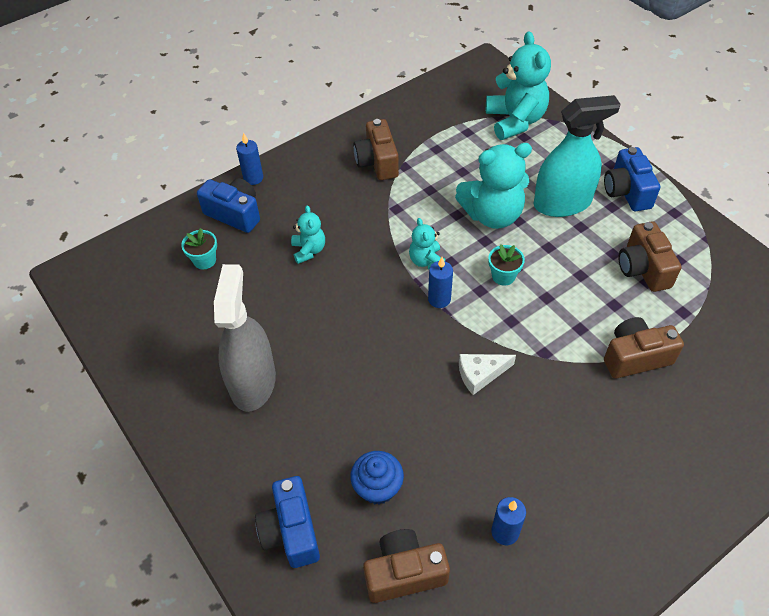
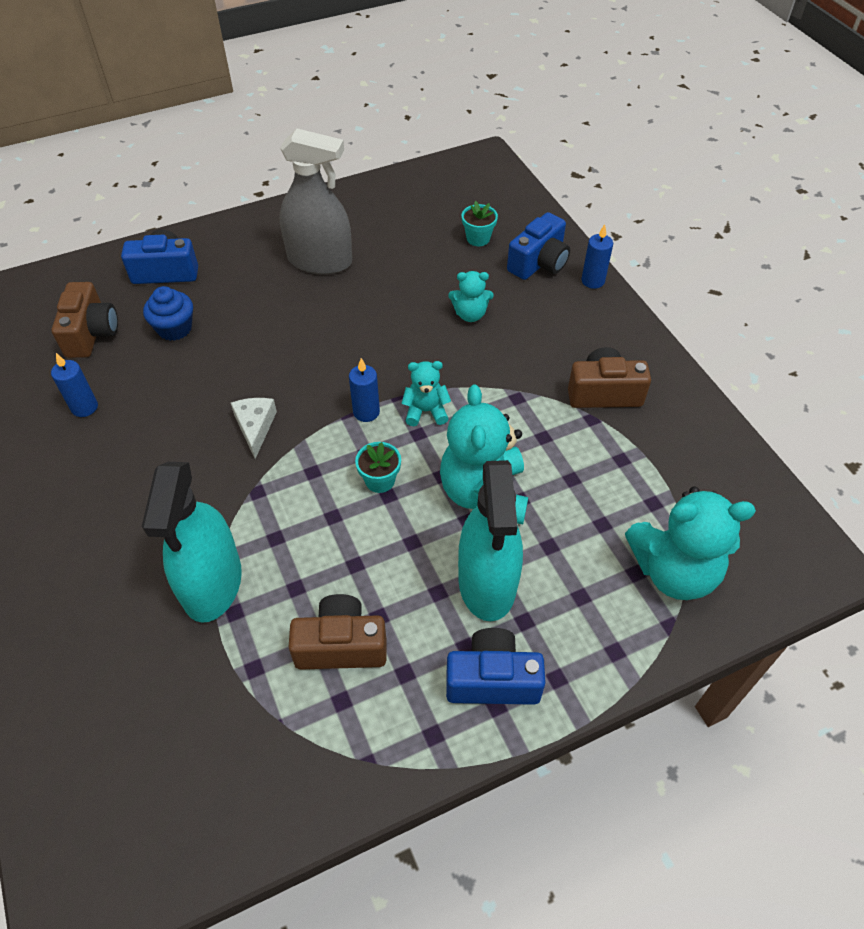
camera: 100 degrees right, 0 degrees up
(635, 357) = (212, 583): brown camera -> turquoise spray bottle

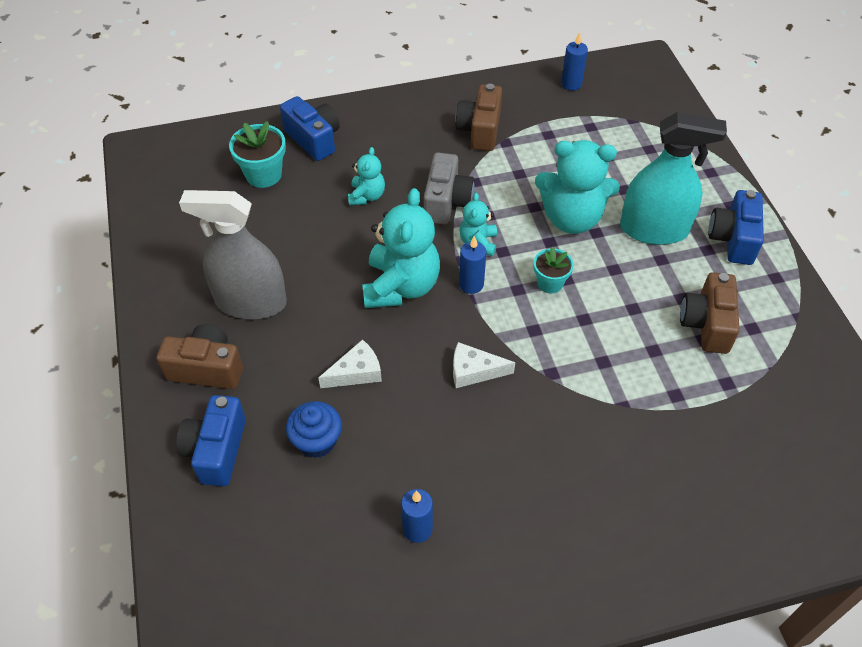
camera: 80 degrees left, 0 degrees up
(91, 333) = (301, 528): brown camera -> brown camera (207, 369)
(212, 583) = (647, 410): turquoise spray bottle -> none
(248, 342) = (356, 372): none -> white cheese
(320, 261) = (251, 302): grey spray bottle -> grey spray bottle turned 105 degrees counterclockwise
(478, 238) = (263, 174): turquoise flower pot -> turquoise flower pot, size x1.52
(479, 378) = (446, 202): none -> grey camera
(593, 281) = (349, 110): blue candle -> blue candle (571, 84)
(673, 571) = (648, 130): turquoise teddy bear -> turquoise teddy bear (401, 286)

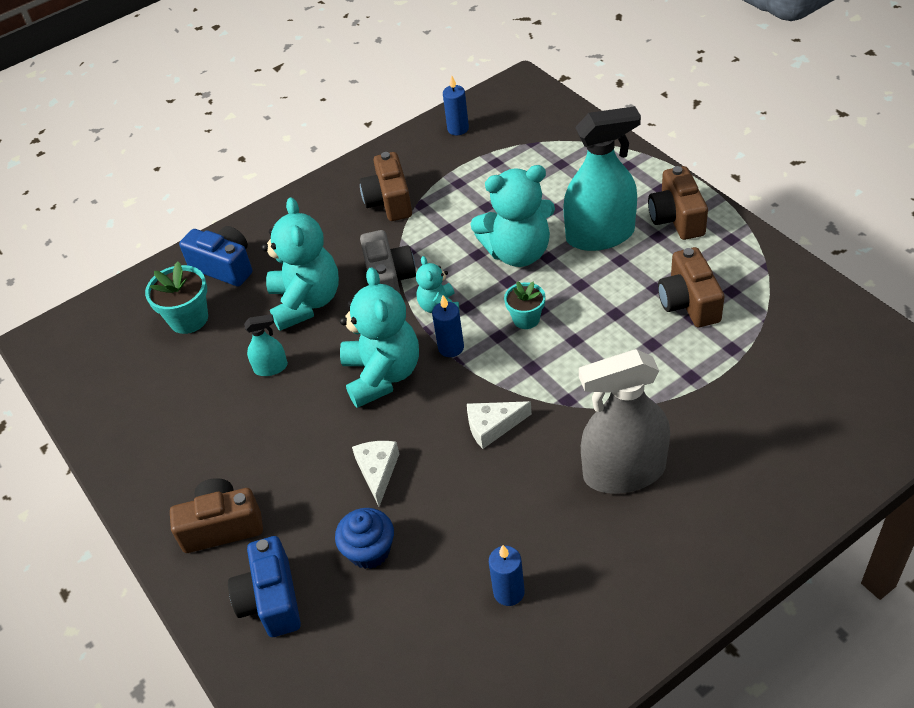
camera: 15 degrees left, 5 degrees down
(251, 302) = (236, 446): grey spray bottle -> grey spray bottle (624, 472)
(310, 244) = (271, 368): none -> turquoise spray bottle
(356, 372) = (377, 471): white cheese -> white cheese turned 45 degrees counterclockwise
(367, 196) = (306, 302): turquoise teddy bear -> turquoise teddy bear, size x1.91
(733, 239) = (676, 218): blue camera -> brown camera

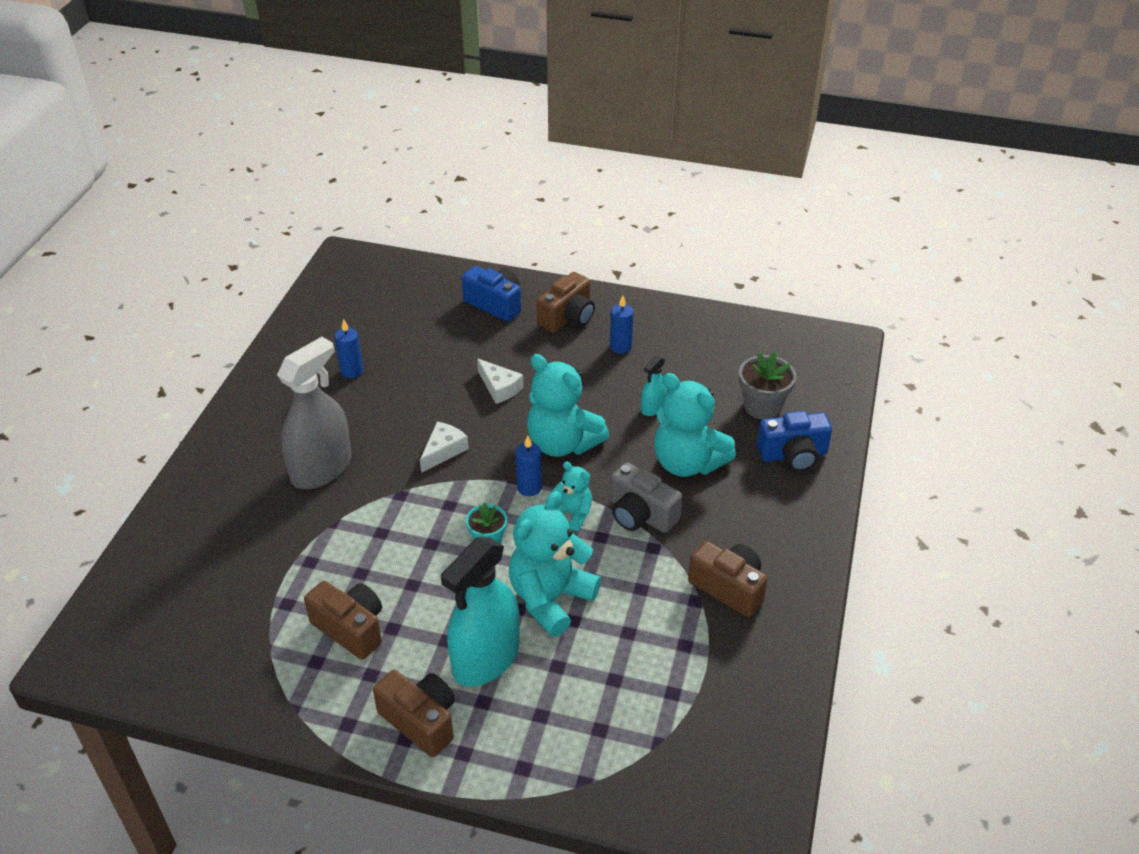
camera: 135 degrees right, 5 degrees down
(189, 319) = (762, 406): turquoise flower pot -> grey flower pot
(369, 551) = (460, 349): blue cupcake -> none
(458, 129) = (760, 717): blue candle -> blue candle (620, 346)

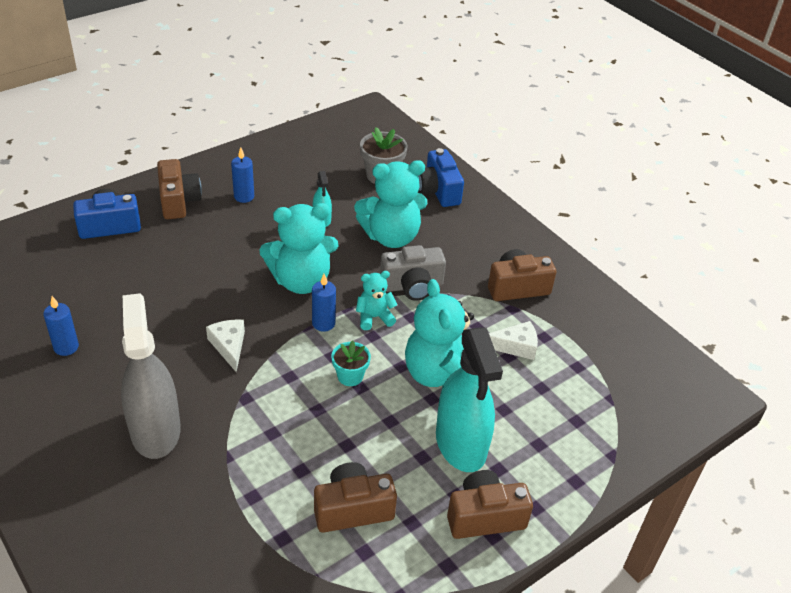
camera: 55 degrees left, 0 degrees up
(499, 387) = (202, 277): white cheese -> white cheese (515, 346)
(793, 455) = (438, 191): blue camera -> blue camera turned 135 degrees clockwise

